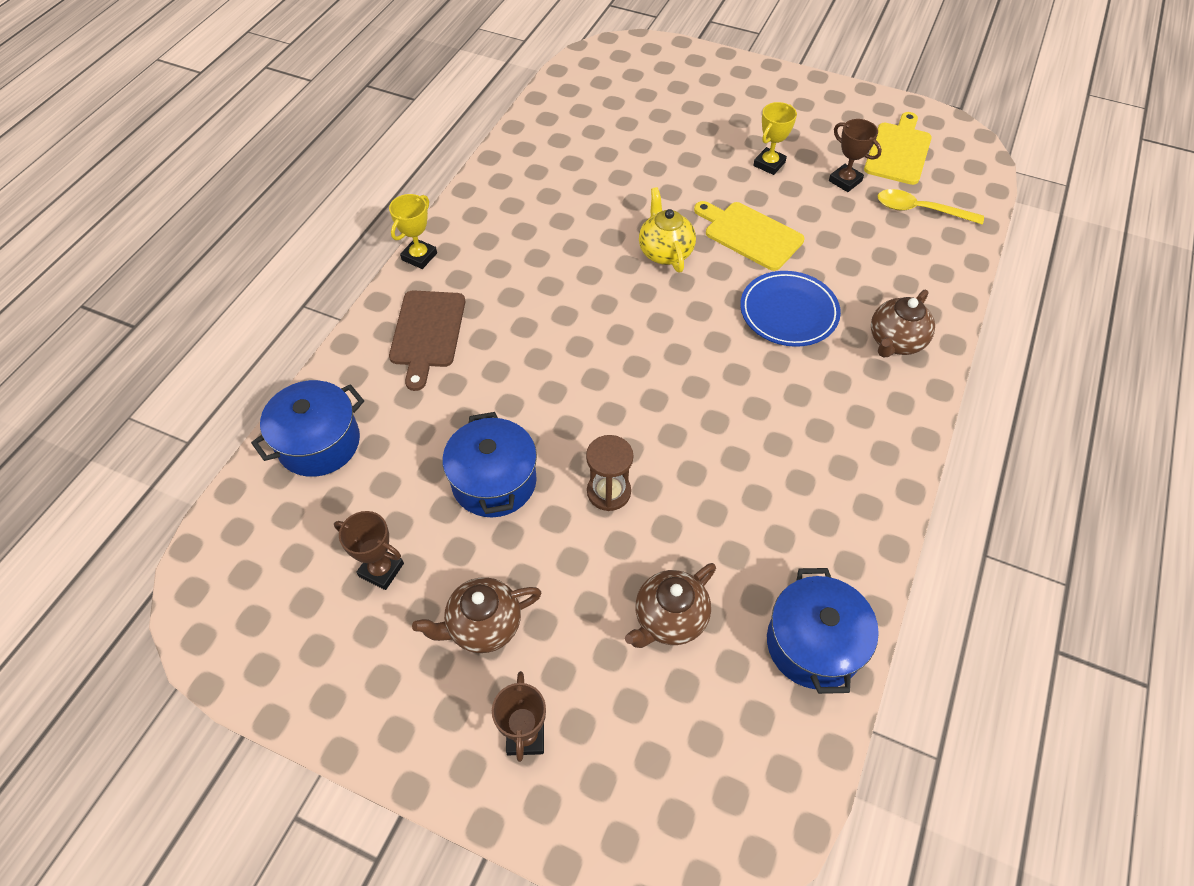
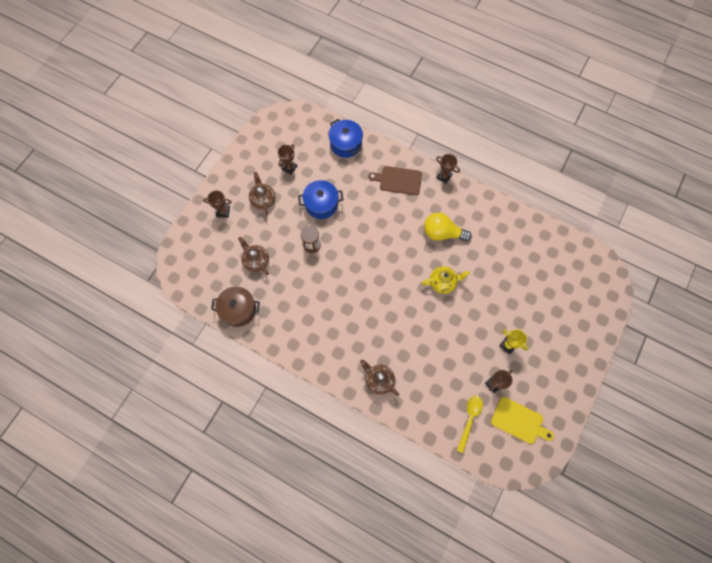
camera: 95 degrees right, 15 degrees up
(419, 256) = (444, 176): yellow trophy -> brown trophy
(555, 256) = (442, 233): none -> yellow light bulb
(750, 234) = (453, 325): yellow cutting board -> none
(788, 312) = (400, 334): blue plate -> none
(813, 644) = (239, 310): blue pot -> brown pot

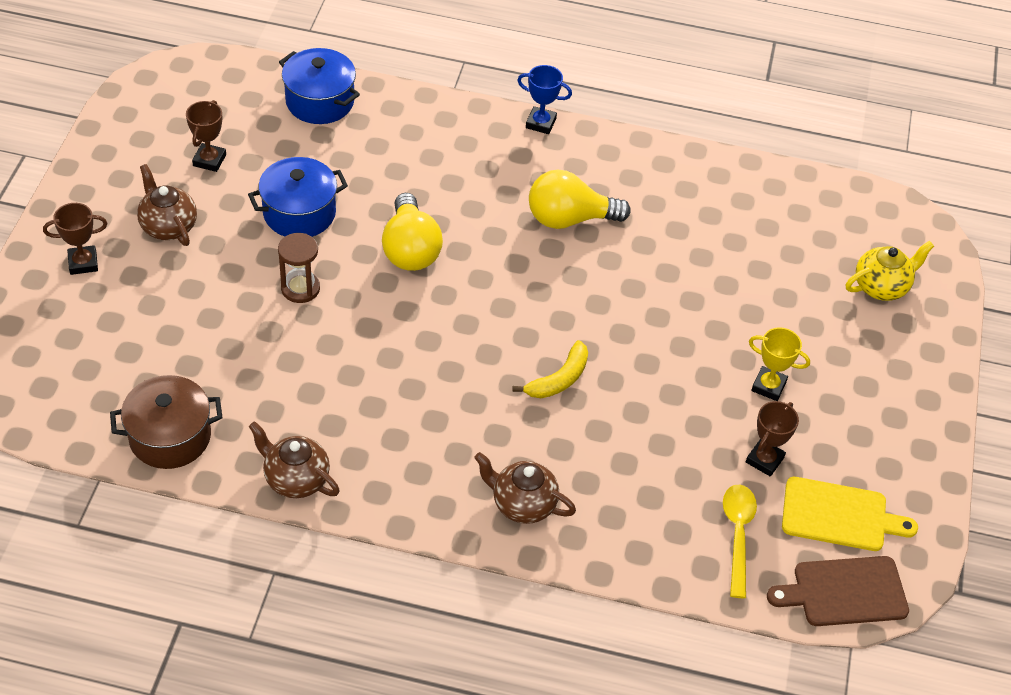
camera: 20 degrees left, 20 degrees down
(256, 261) = (184, 339): brown teapot -> brown teapot (296, 479)
(365, 235) = (410, 249): none -> yellow light bulb
(398, 180) = (449, 145): brown cutting board -> brown cutting board (844, 592)
(413, 319) = (559, 379): none -> yellow banana
(442, 283) = (599, 303): yellow teapot -> yellow teapot (881, 286)
(444, 176) = (541, 123): brown trophy -> blue trophy

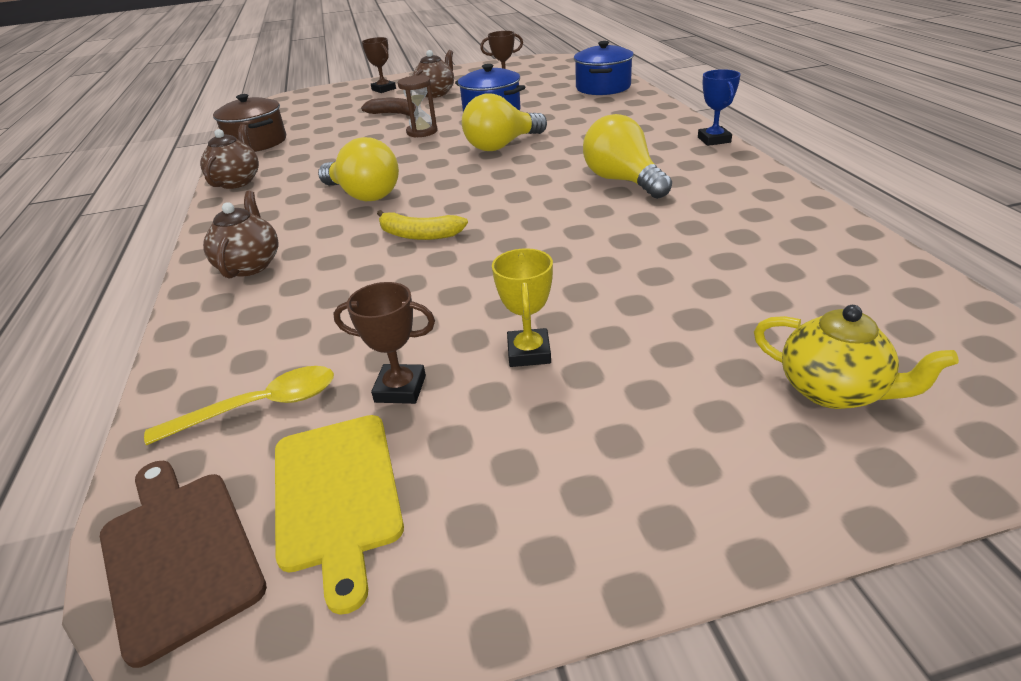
camera: 70 degrees right, 15 degrees down
(207, 288) = (395, 114): none -> brown banana
(438, 388) = (364, 195): none -> yellow light bulb

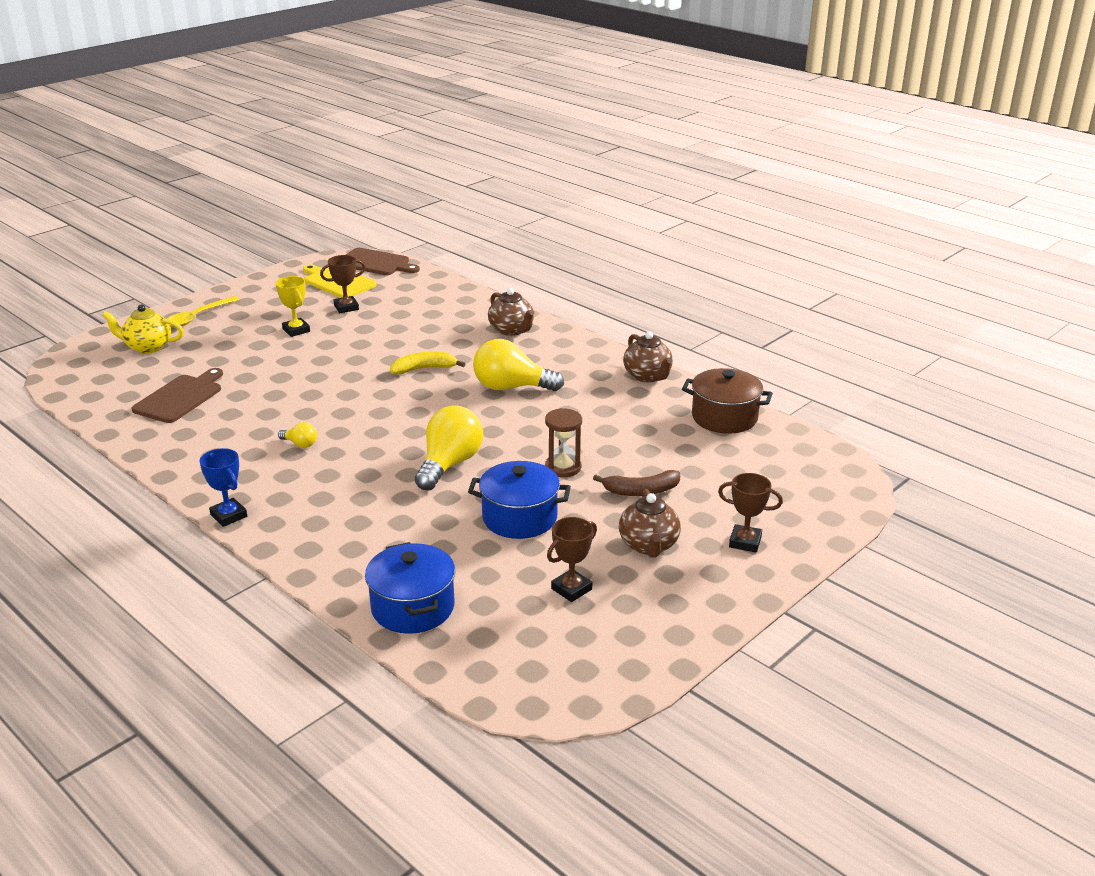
camera: 145 degrees right, 5 degrees down
(260, 407) = (402, 290): yellow spoon -> yellow spoon (197, 317)
(622, 181) = (300, 444): yellow light bulb -> yellow light bulb, size x0.46
(760, 262) = (180, 397): none -> brown cutting board

